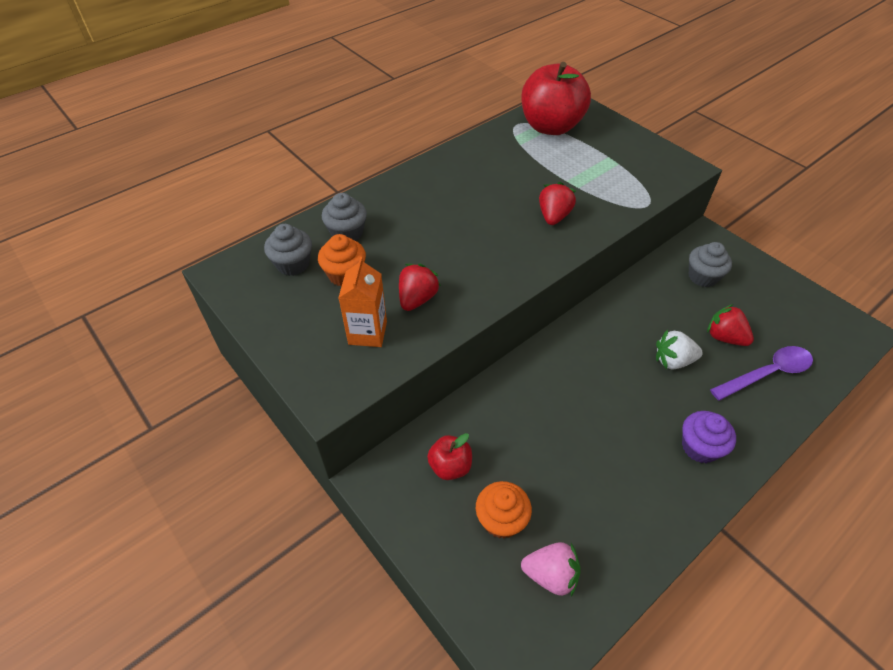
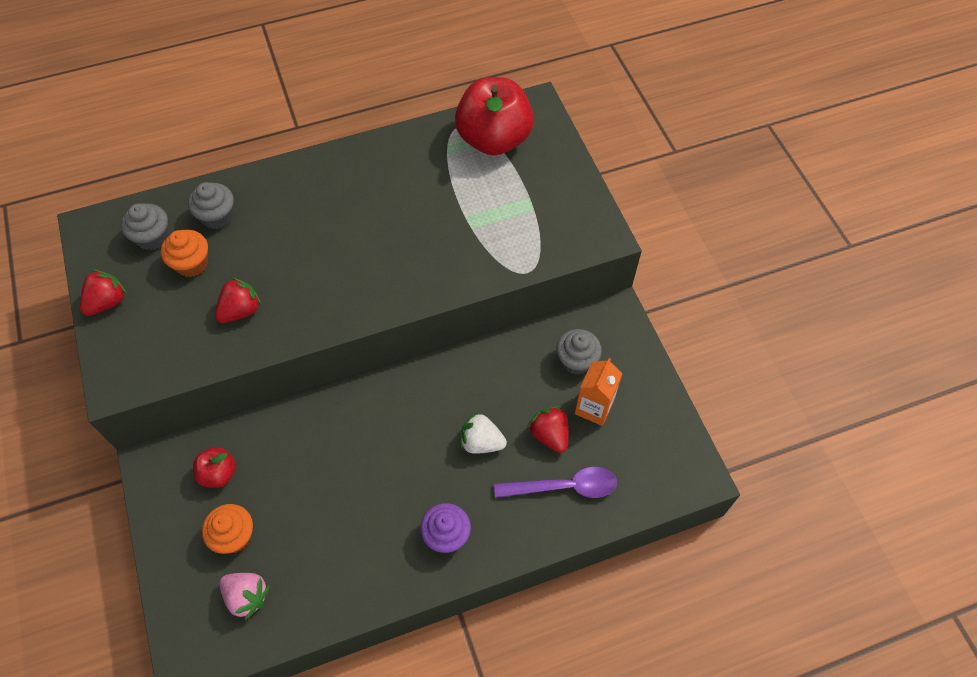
camera: 20 degrees right, 10 degrees up
(367, 333) = (180, 332): orange carton -> orange carton (594, 407)
(553, 216) = (423, 257): red strawberry -> red strawberry (107, 302)

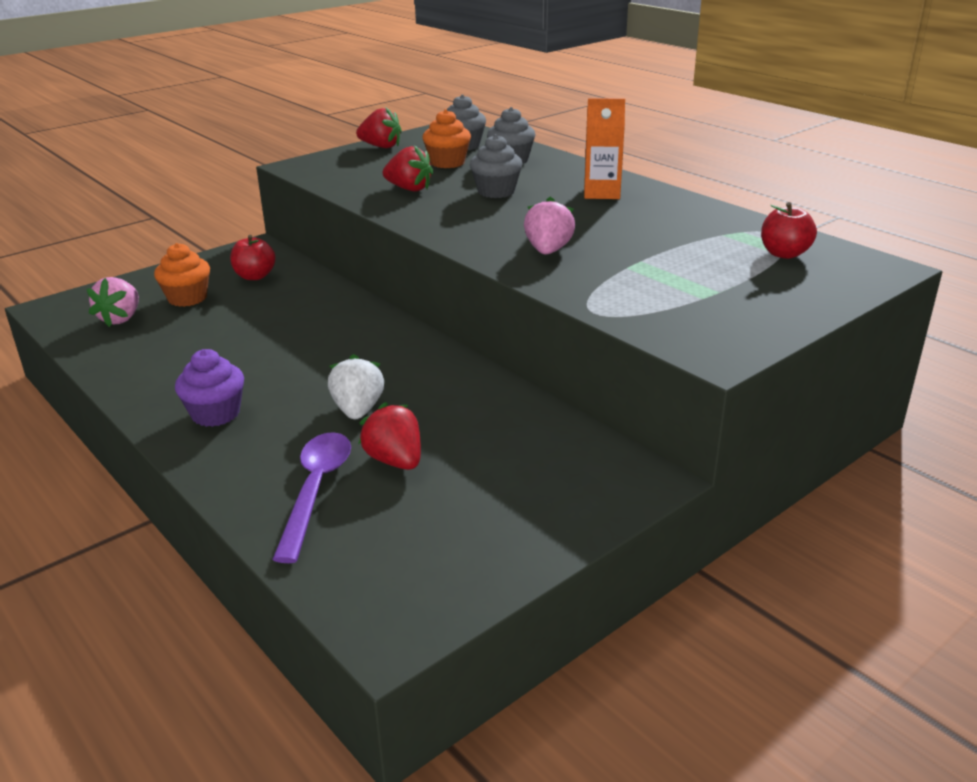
camera: 70 degrees right, 30 degrees down
(422, 261) = (548, 251): none -> pink strawberry
(494, 139) = (784, 254): red apple -> red apple, size x0.47
(550, 435) = (395, 461): red strawberry -> red strawberry turned 75 degrees counterclockwise
(564, 487) = (316, 490): purple spoon -> purple spoon turned 150 degrees counterclockwise
(576, 360) = (533, 458): grey cupcake -> grey cupcake (496, 191)
(594, 407) = (462, 491): orange carton -> orange carton (601, 193)

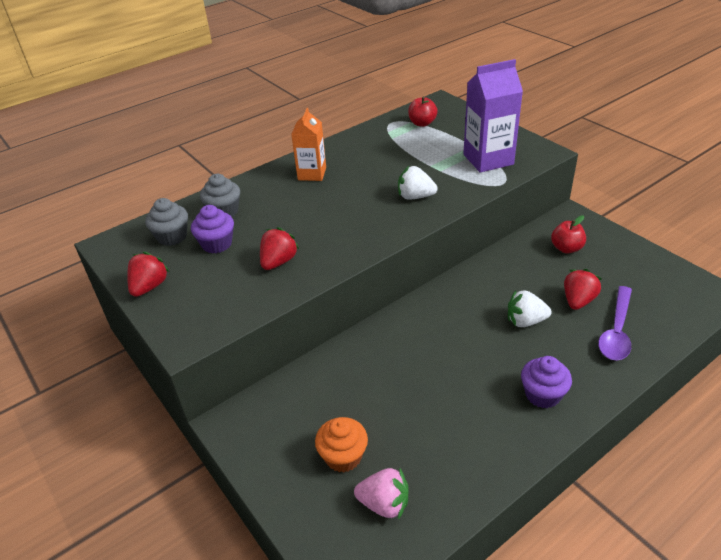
camera: 85 degrees left, 10 degrees up
(255, 276) = (301, 411): red apple -> red apple (566, 248)
(316, 490) = (616, 331): purple spoon -> purple spoon turned 75 degrees counterclockwise
(395, 461) = (578, 301): red strawberry -> red strawberry turned 150 degrees clockwise
(447, 163) = (217, 244): orange cupcake -> purple cupcake
(496, 191) = (297, 218): grey cupcake -> none
(548, 251) = (415, 196): pink strawberry -> white strawberry
(672, 302) = (488, 159): none -> purple carton

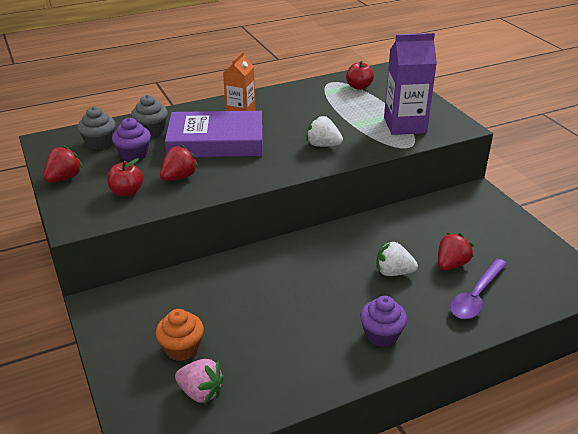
camera: 10 degrees right, 5 degrees down
(300, 212) = (216, 141): none -> purple book
(566, 248) = (461, 219): red apple -> red apple (127, 192)

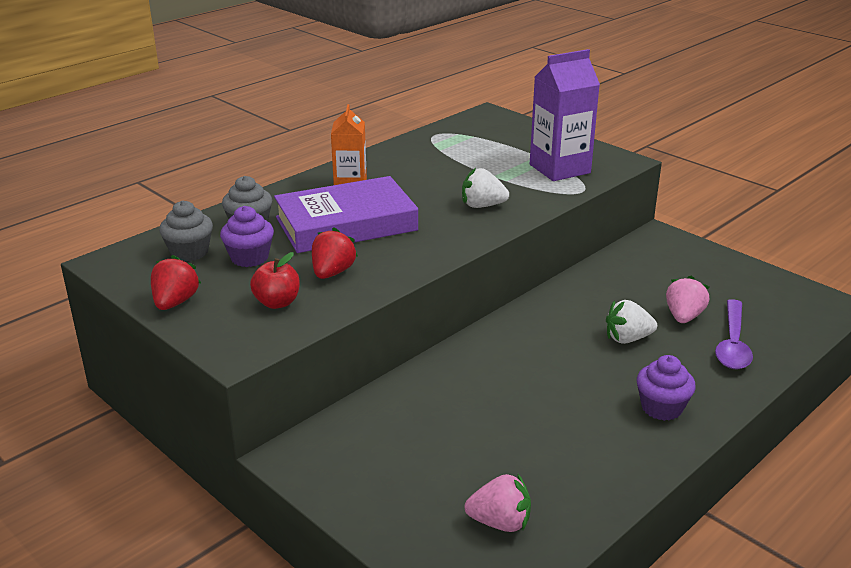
camera: 20 degrees left, 5 degrees down
(182, 348) = (440, 480): orange cupcake -> none
(358, 87) = (472, 135): red apple -> none
(451, 264) = (683, 317): red strawberry -> pink strawberry

